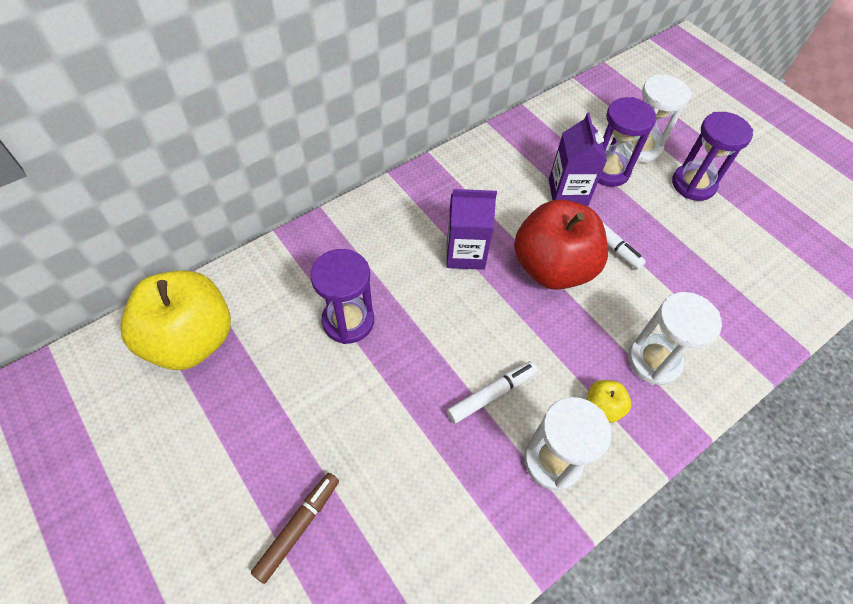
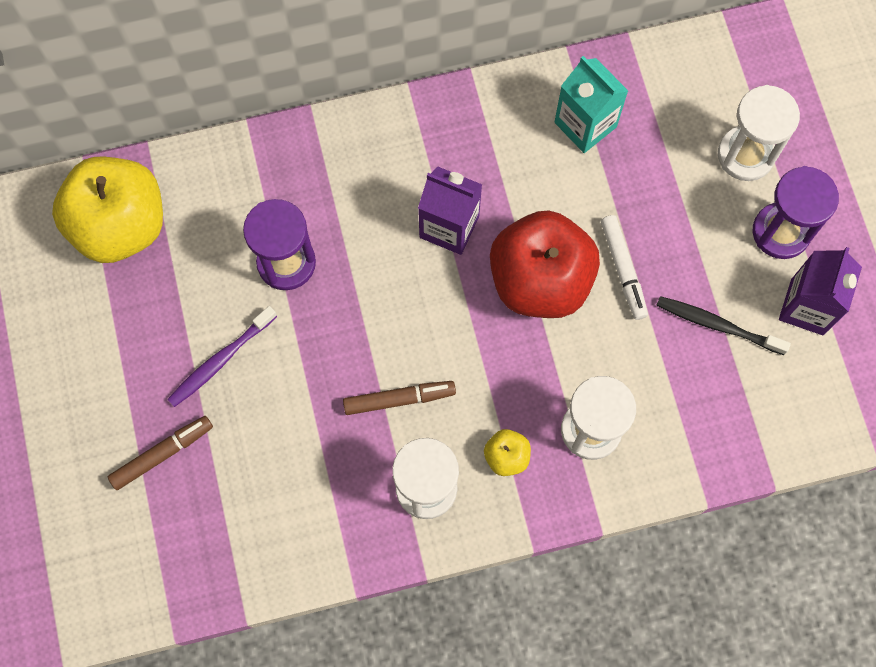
camera: 25 degrees right, 15 degrees up
(322, 419) = (221, 360): none -> purple toothbrush
(491, 394) = (399, 399): white marker -> brown marker
(525, 161) = (585, 124): none -> turquoise carton
(568, 192) = (614, 188): purple carton -> purple carton (807, 307)
(608, 171) = (682, 174): purple hourglass -> none
(694, 255) = (718, 325): none -> black toothbrush

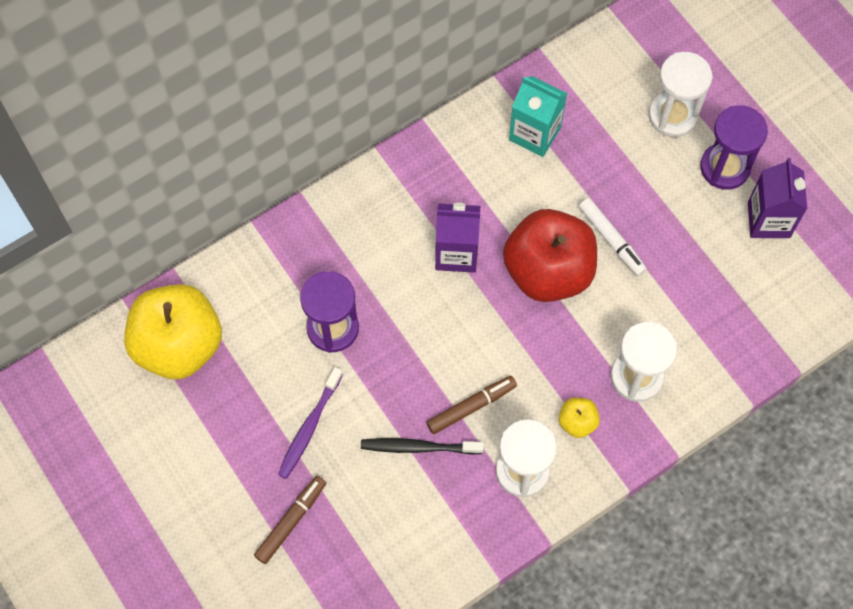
camera: 20 degrees left, 5 degrees down
(718, 325) = (704, 258): black toothbrush -> black toothbrush (419, 447)

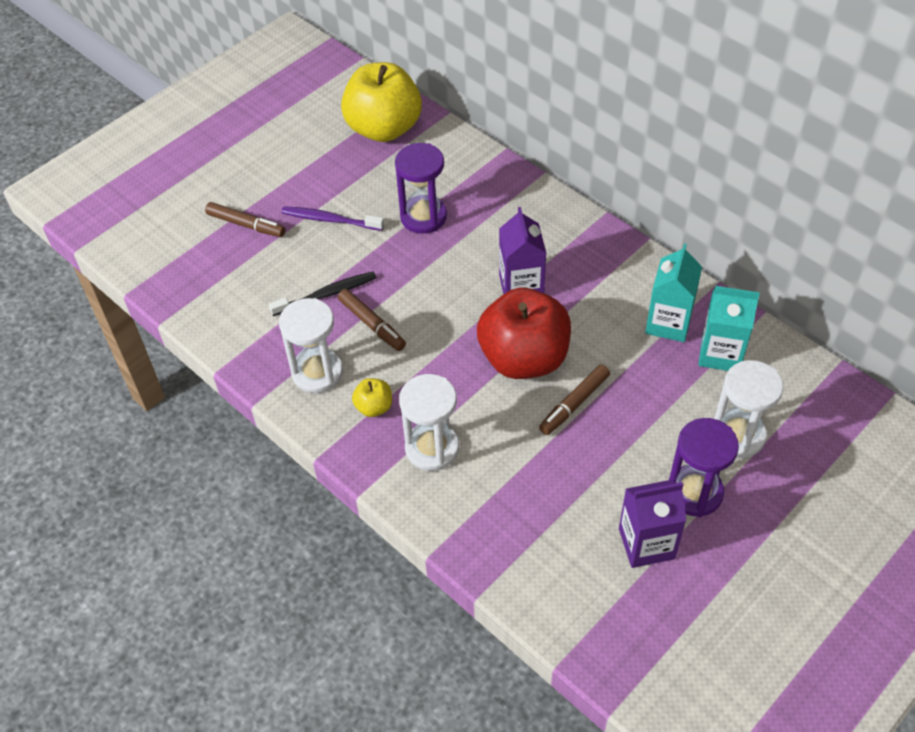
camera: 80 degrees right, 15 degrees down
(419, 447) = (326, 294): black toothbrush -> black toothbrush turned 75 degrees clockwise
(580, 101) = (720, 353): none -> turquoise carton
(611, 240) = (574, 404): white marker -> brown marker

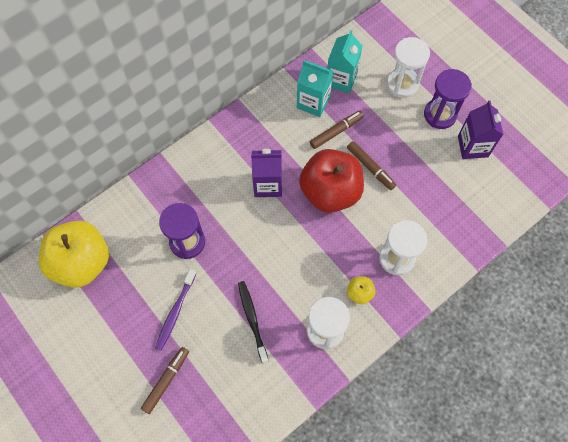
camera: 85 degrees left, 15 degrees up
(372, 324) = (286, 288): brown marker -> brown marker (336, 132)

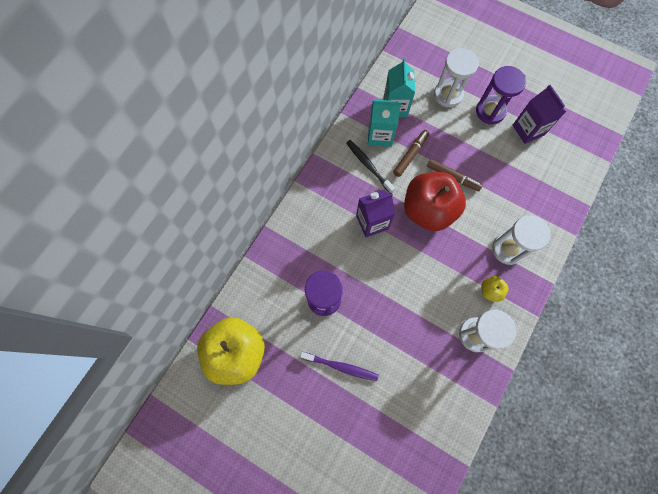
camera: 20 degrees left, 5 degrees up
(166, 380) = (359, 432): brown marker -> none
(175, 312) = (340, 366): purple toothbrush -> purple toothbrush turned 75 degrees counterclockwise
(252, 320) = (410, 348): black toothbrush -> black toothbrush (368, 166)

